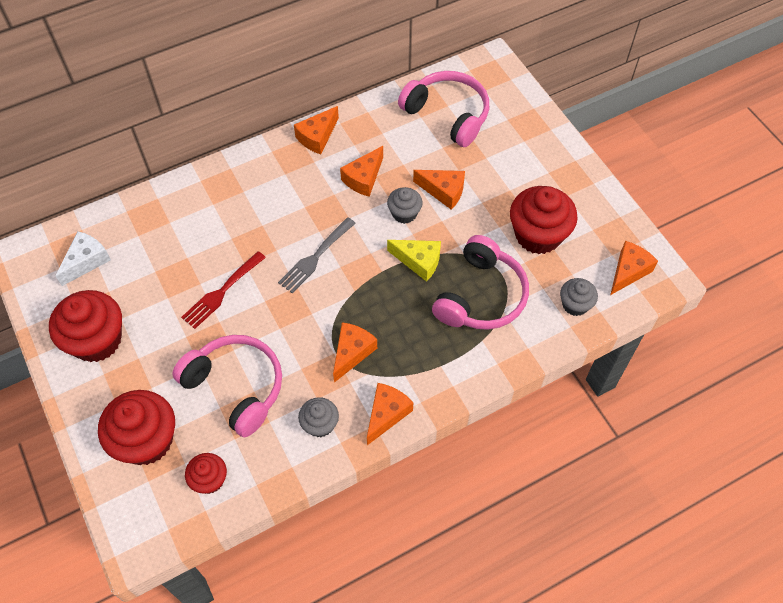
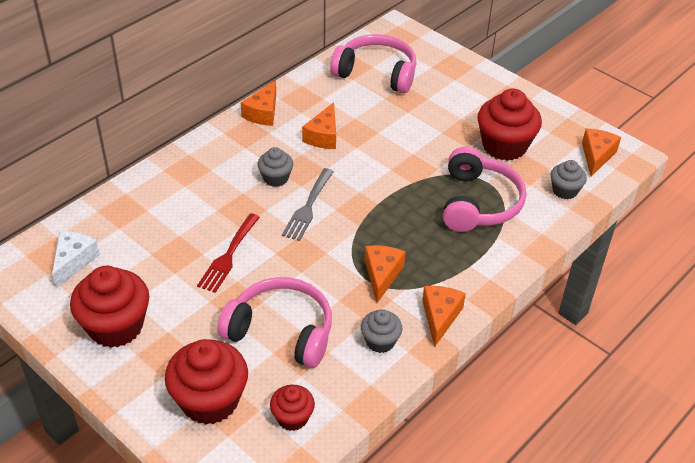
camera: 20 degrees left, 15 degrees down
(404, 213) = (375, 155): grey cupcake -> grey cupcake (276, 178)
(419, 261) = (408, 189): yellow cheese -> none
(443, 191) = (403, 131): orange cheese -> none

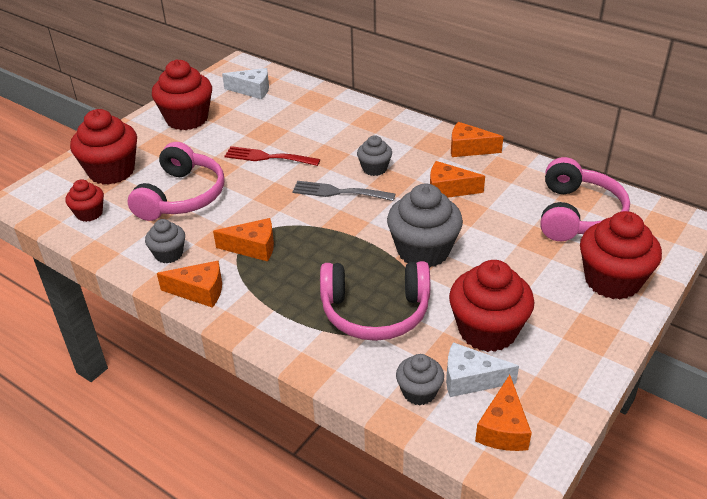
camera: 85 degrees right, 5 degrees down
(407, 164) = (423, 251): none -> grey cupcake
(457, 75) = (612, 280): none -> red cupcake
(553, 163) = (470, 379): none -> white cheese
(596, 156) = (503, 428): orange cheese -> orange cheese turned 90 degrees clockwise

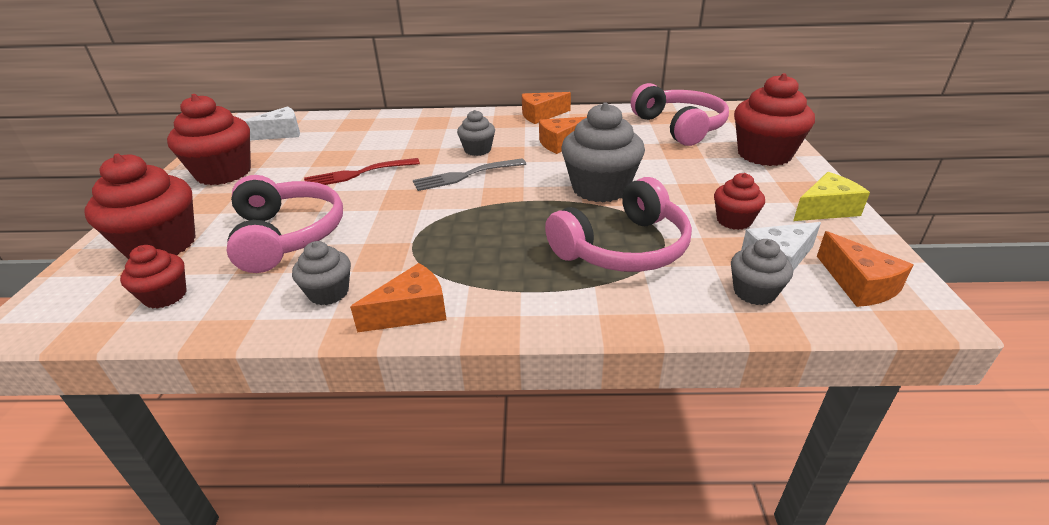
camera: 35 degrees left, 5 degrees down
(253, 247) = (429, 247): orange cheese -> none
(487, 330) = (734, 220): red cupcake -> red cupcake, size x0.54
(580, 359) = (825, 209): none -> yellow cheese

